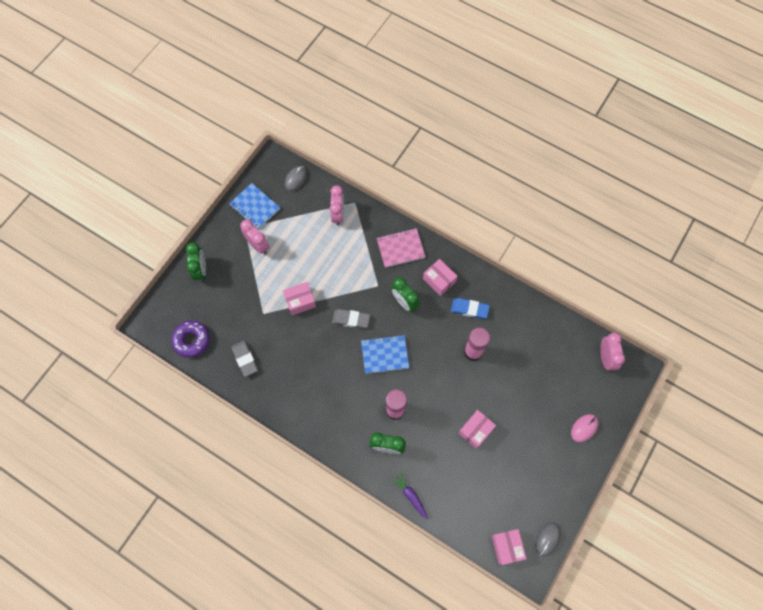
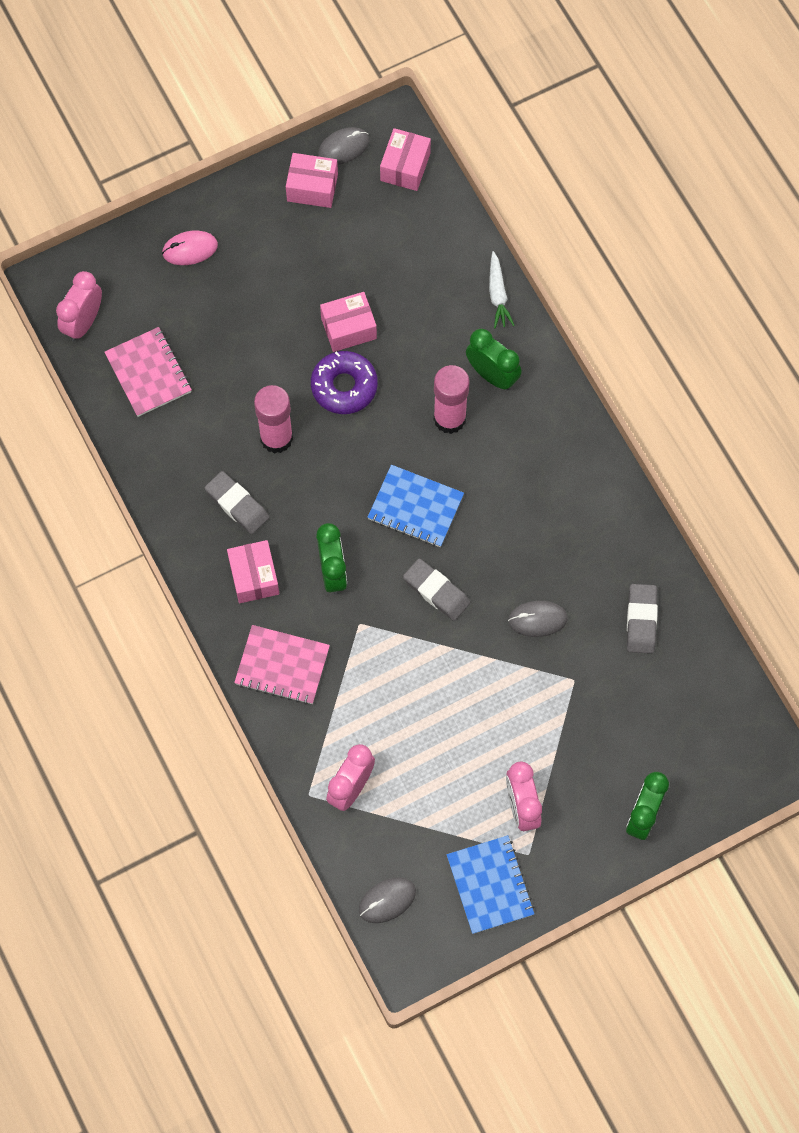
camera: 150 degrees left, 0 degrees up
(192, 340) = (714, 698): purple donut -> purple donut (344, 386)
(295, 332) = (537, 619): none -> grey mouse
(300, 301) = (502, 667): pink box -> pink box (312, 187)
(410, 496) = (498, 295): purple carrot -> white carrot
(469, 309) = (237, 504): blue eraser -> grey eraser
(556, 350) = (148, 373): none -> pink notebook

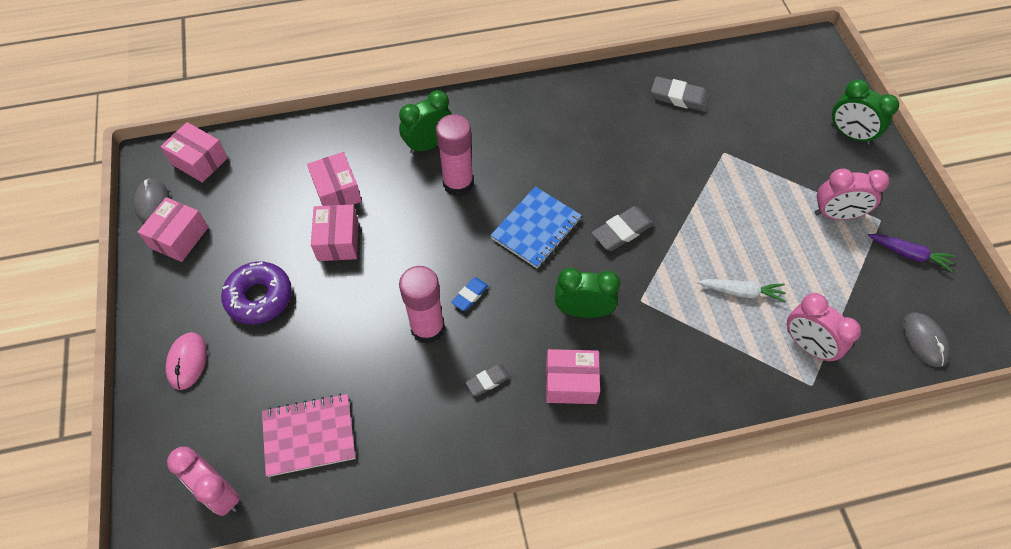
camera: 75 degrees left, 10 degrees down
(237, 504) = (488, 381): grey eraser -> grey eraser, size x0.61
(282, 666) = (672, 378): pink notebook -> none
(321, 465) = (470, 295): none -> blue eraser
(344, 386) = (395, 258): purple donut -> purple donut (259, 297)
(406, 307) = (337, 191): none -> pink box
(490, 885) = (909, 254): blue notebook -> purple carrot
(498, 295) = (355, 123): white carrot -> white carrot (741, 292)
(537, 619) = (664, 164): grey mouse -> none

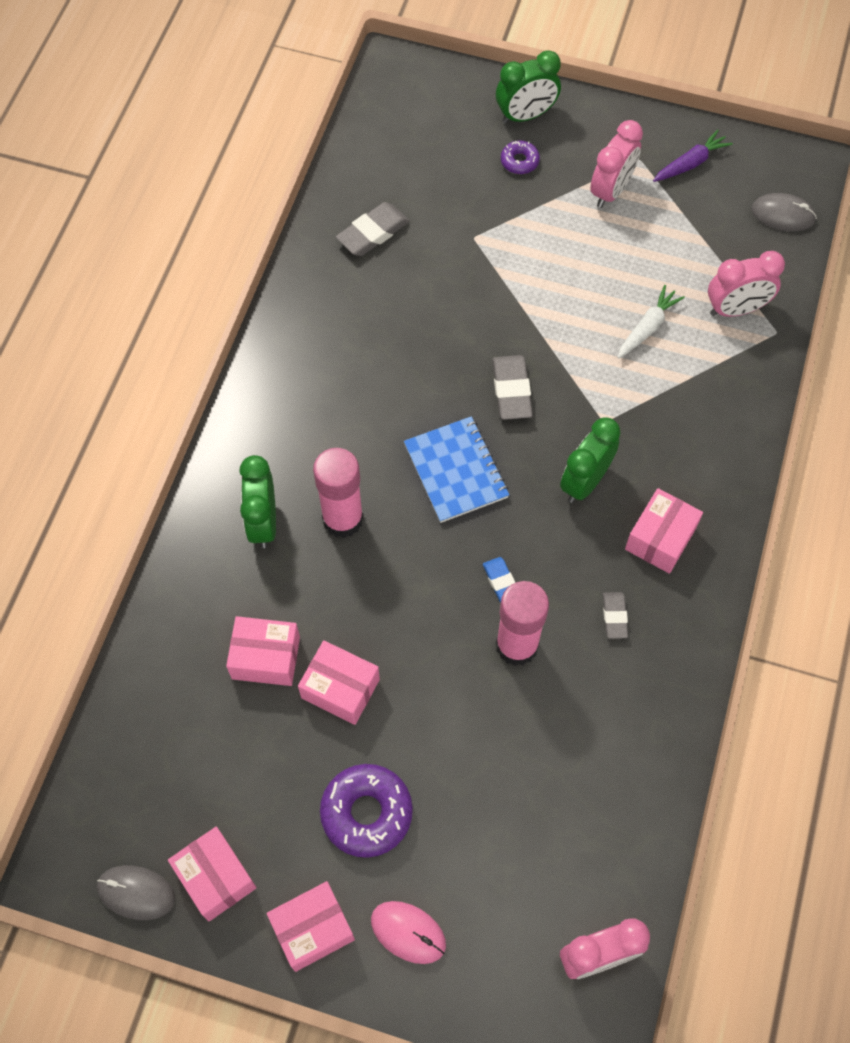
camera: 60 degrees left, 5 degrees up
(199, 161) = (104, 806): pink box -> pink box (312, 929)
(309, 436) = (580, 830): pink notebook -> none
(809, 149) = (519, 161): none -> purple donut

